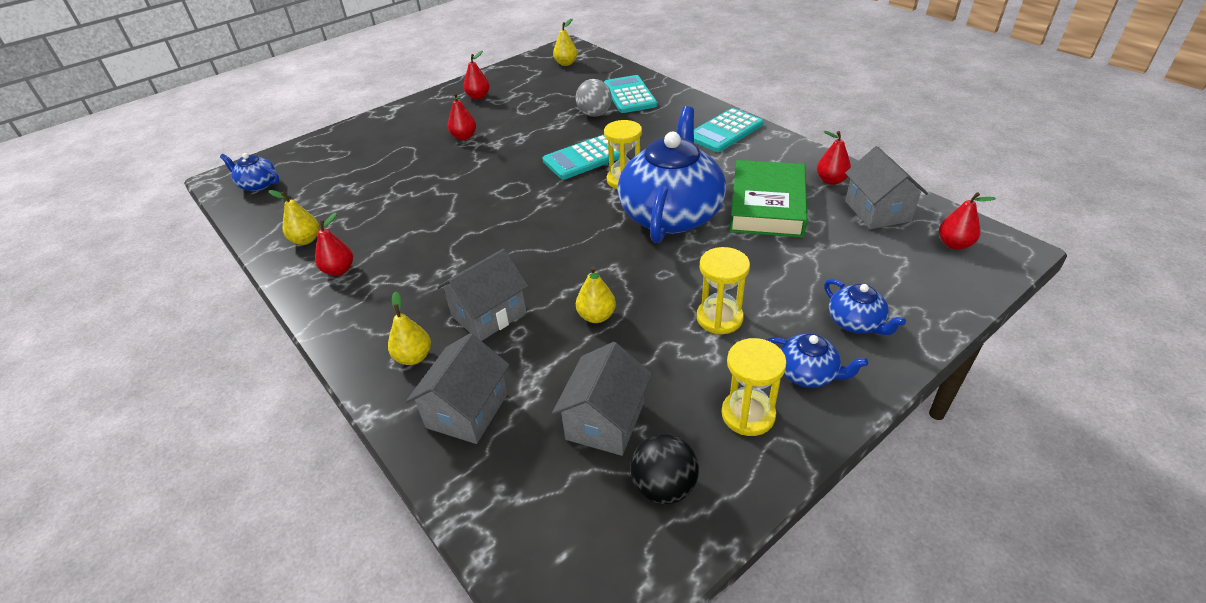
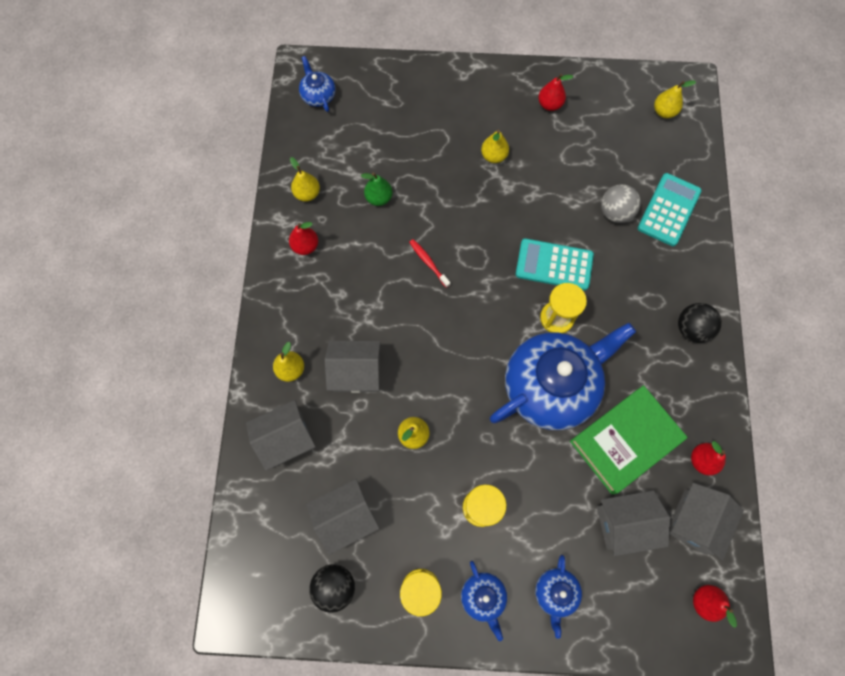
camera: 40 degrees right, 30 degrees up
(385, 205) = (379, 198): none -> green pear
(464, 137) = (493, 156): red pear -> yellow pear
(477, 213) = (428, 262): none -> red toothbrush
(725, 131) = (691, 329): turquoise calculator -> black ball
(837, 245) = (624, 523): none -> grey house

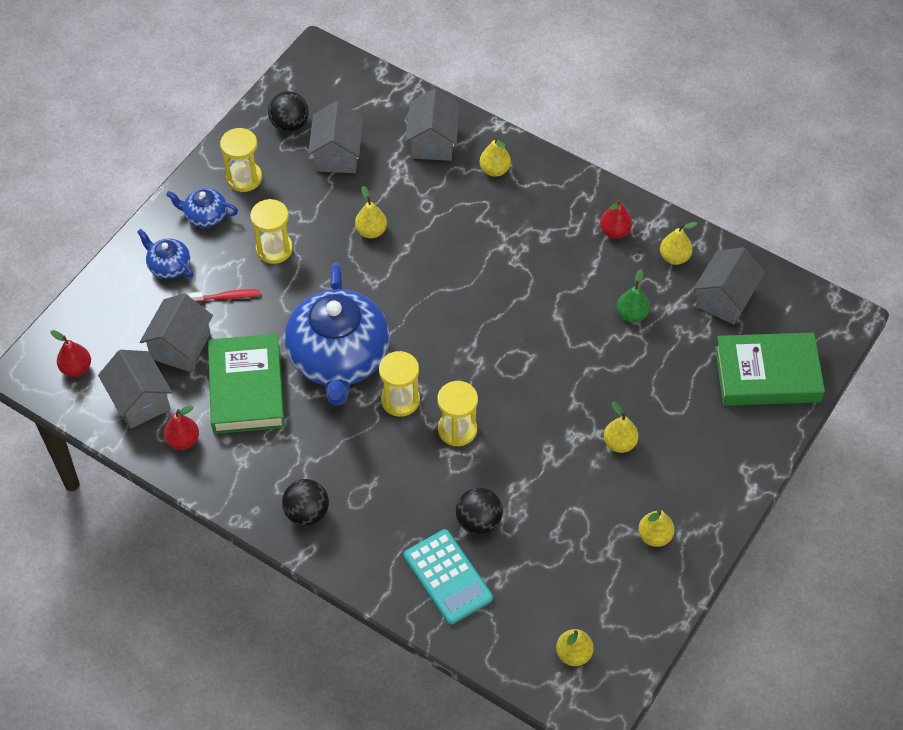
camera: 120 degrees right, 15 degrees down
(318, 95) = (794, 318): blue teapot -> none
(356, 373) = (458, 215): grey house -> grey house (724, 298)
(378, 93) = (767, 374): none -> green book
(428, 262) = (531, 322): red toothbrush -> red toothbrush (227, 297)
(549, 104) = (654, 536): red pear -> yellow pear
(554, 265) = (457, 429): turquoise calculator -> yellow hourglass
(615, 212) = (478, 521): grey ball -> black ball

